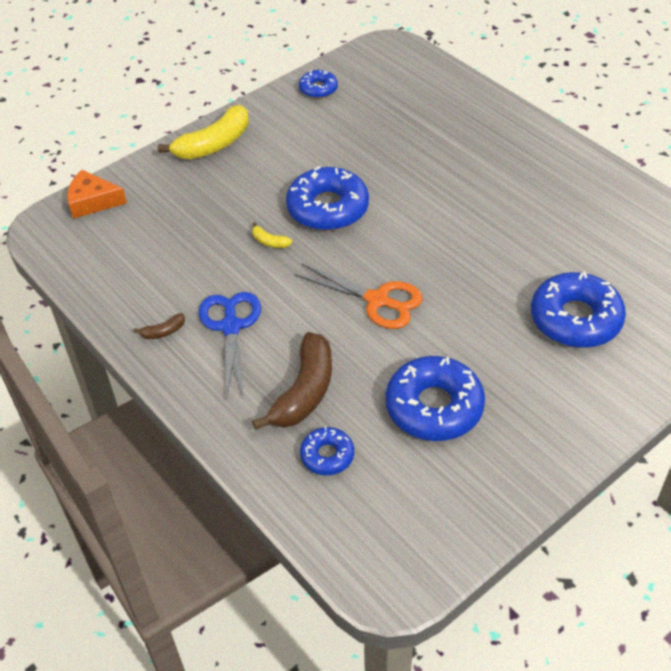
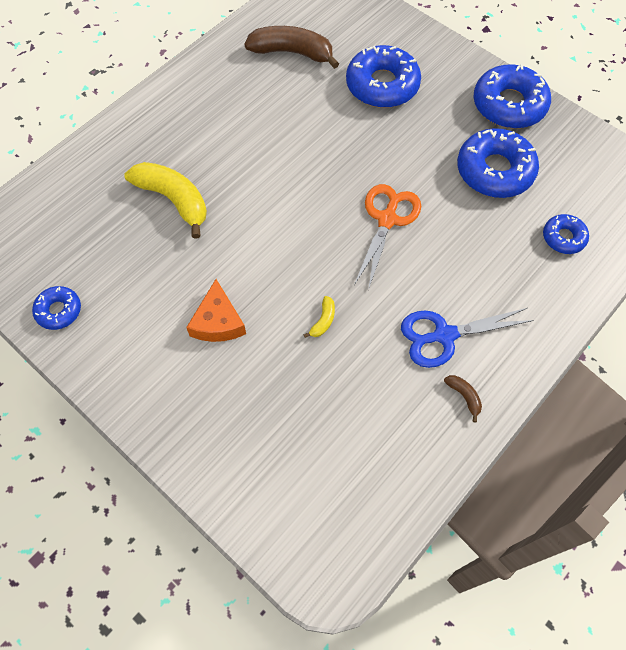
camera: 100 degrees left, 15 degrees up
(92, 201) = (278, 531): orange cheese -> orange cheese (218, 321)
(214, 144) = (164, 409): yellow banana -> yellow banana (173, 200)
(304, 391) = (504, 263): brown banana -> brown banana (292, 53)
(328, 208) = (267, 274): blue donut -> blue donut (509, 105)

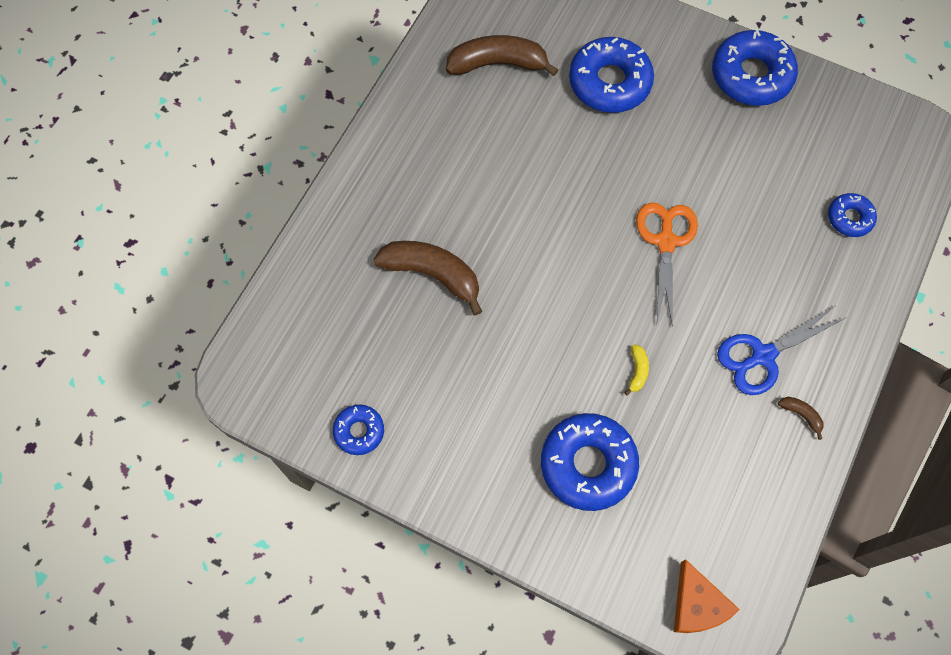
camera: 15 degrees left, 5 degrees up
(173, 200) = (432, 274): yellow banana -> brown banana
(218, 321) = (530, 400): orange cheese -> orange cheese (697, 604)
(494, 171) = (759, 158): blue donut -> blue donut (588, 464)

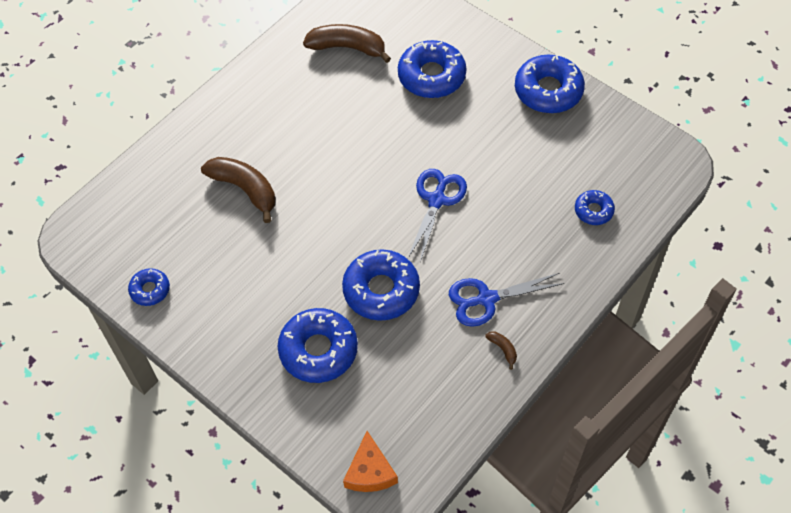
camera: 15 degrees right, 10 degrees down
(637, 371) = (381, 290): yellow banana -> blue donut
(666, 242) = (437, 200): orange scissors -> blue scissors

